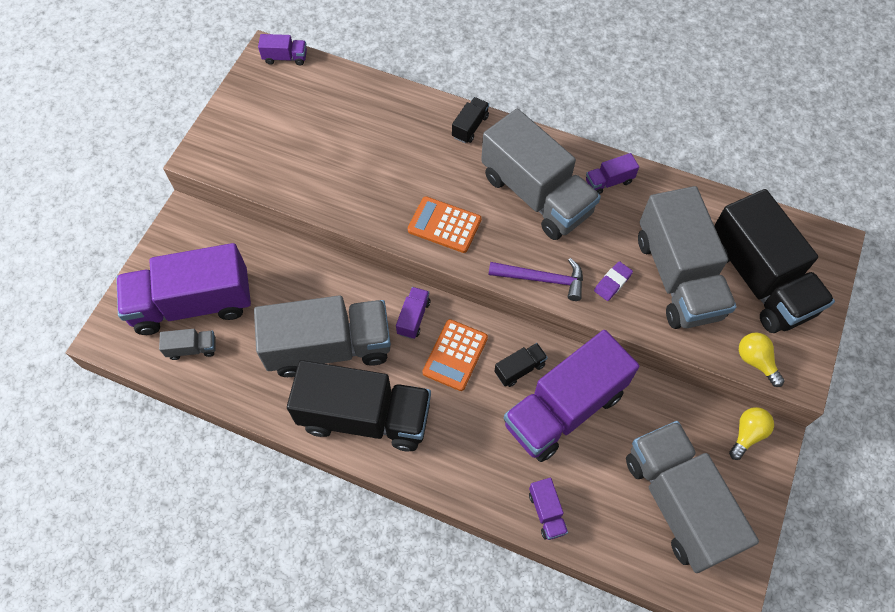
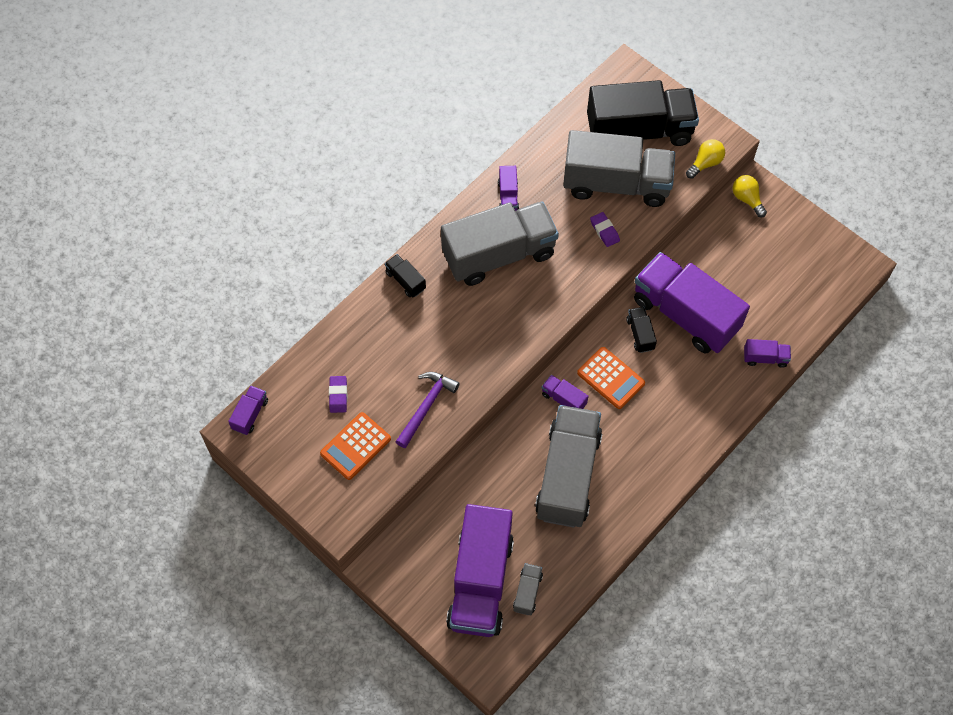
camera: 70 degrees left, 0 degrees up
(327, 114) = (338, 395): none -> purple eraser
(365, 417) = (642, 465): black truck -> none
(444, 225) = (501, 335): orange calculator -> orange calculator (355, 446)
(542, 279) = (582, 280): purple hammer -> purple hammer (426, 406)
(564, 408) = (685, 314): purple truck -> purple truck turned 150 degrees clockwise
(678, 503) = (784, 267): grey truck -> none
(755, 361) = (705, 163): yellow light bulb -> yellow light bulb turned 150 degrees clockwise

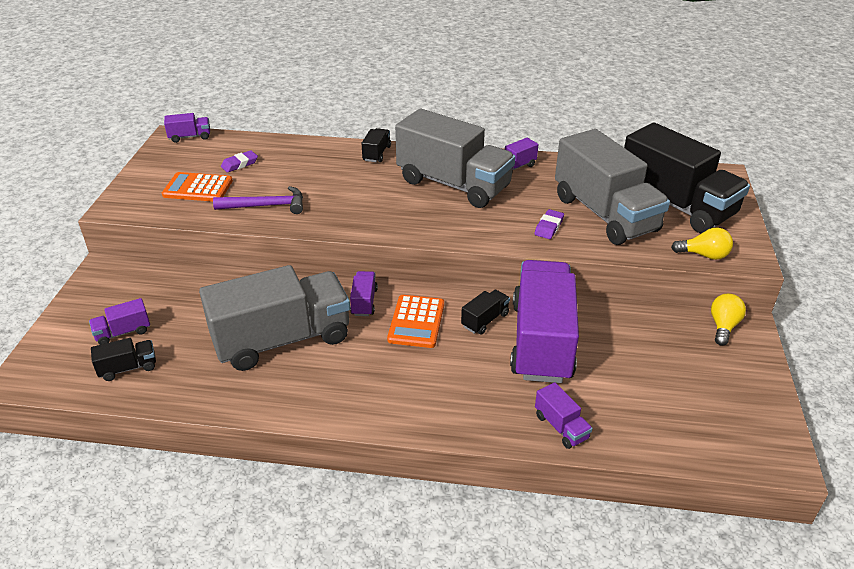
camera: 55 degrees right, 25 degrees down
(480, 582) = (123, 332): purple truck -> purple truck, size x0.41
(527, 592) = (128, 368): grey truck -> black truck

